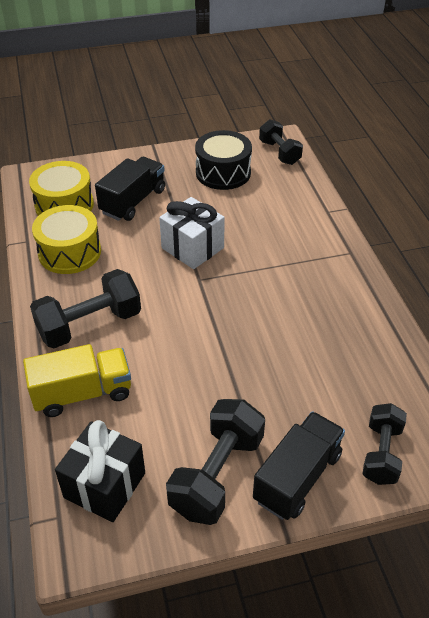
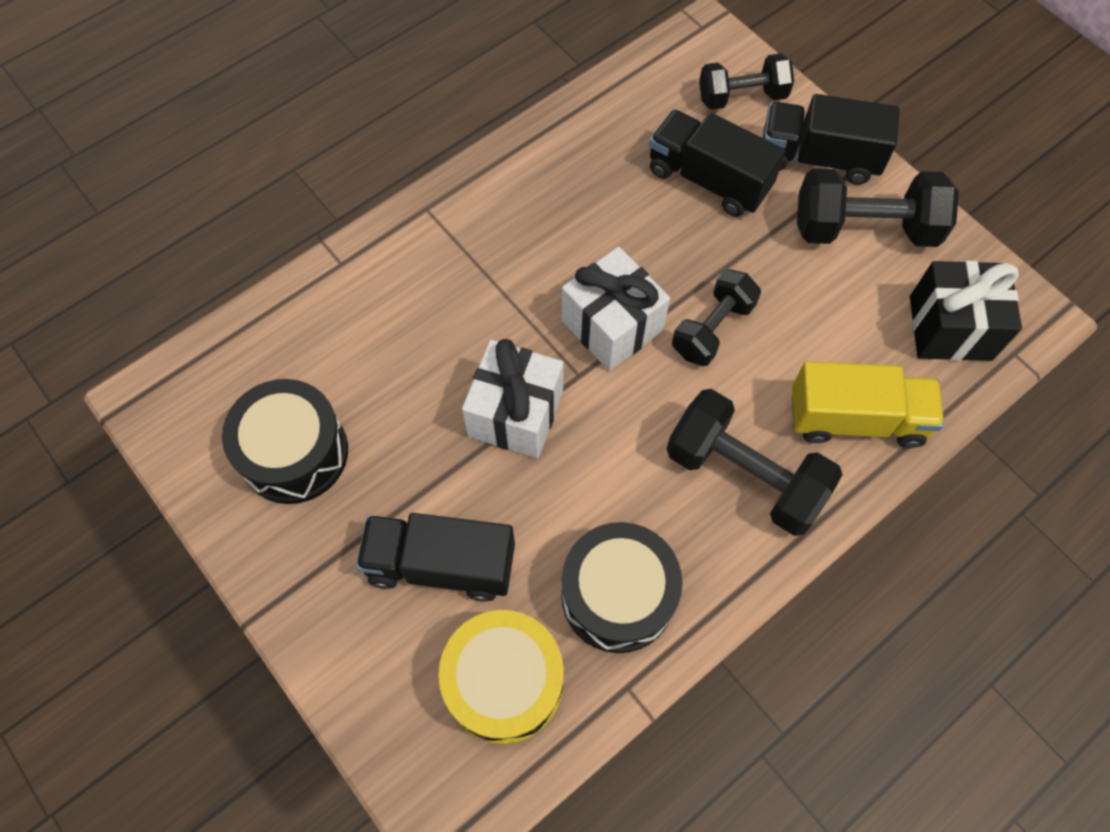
camera: 115 degrees left, 20 degrees up
(69, 252) = (618, 595): yellow drum -> black drum
(82, 393) = (855, 419): yellow truck -> yellow truck turned 135 degrees clockwise
(222, 304) = (612, 325): none -> white gift
(279, 152) = (197, 385): black dumbbell -> black dumbbell (712, 329)
(309, 397) = (708, 179): none -> black truck

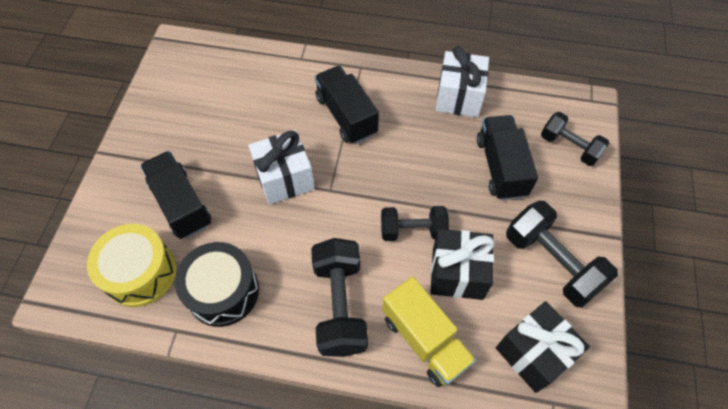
camera: 50 degrees right, 5 degrees down
(294, 453) = (192, 110): black drum -> none
(612, 325) = (371, 184): white gift -> white gift (459, 97)
(803, 326) = (457, 273): none -> black gift
(818, 158) = (572, 209): black truck -> black truck (346, 115)

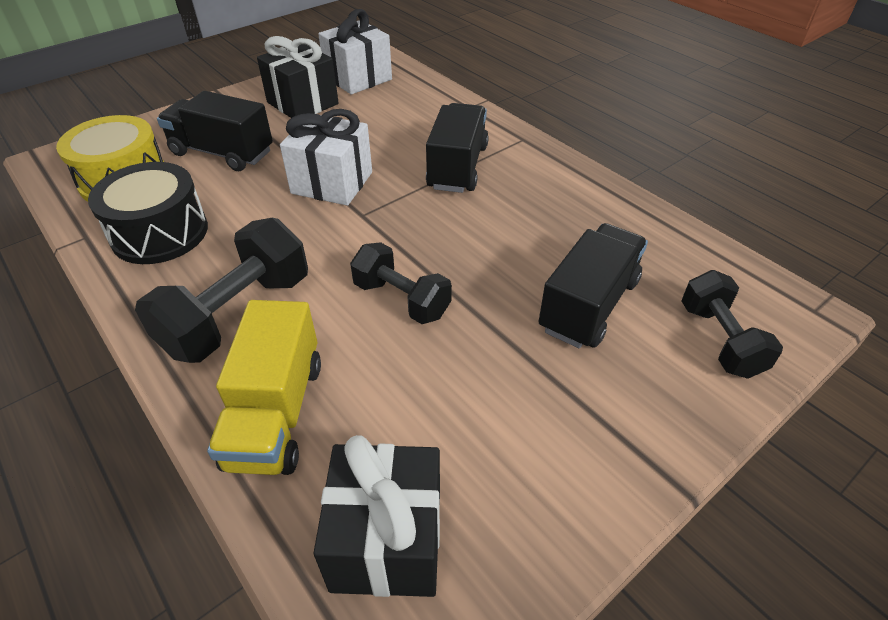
camera: 40 degrees right, 15 degrees down
(181, 204) = (222, 153): black truck -> black truck turned 75 degrees counterclockwise
(457, 273) = (400, 374): black gift -> black gift (303, 103)
(459, 97) = (610, 214): white gift -> white gift (358, 78)
(551, 262) = (543, 451): black dumbbell -> none

